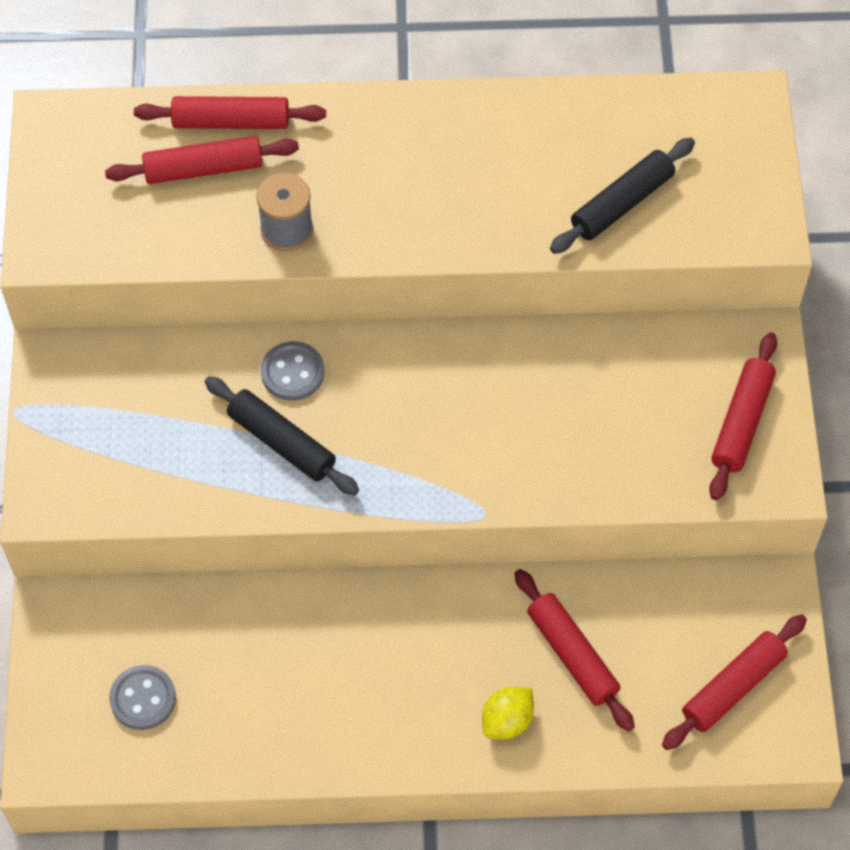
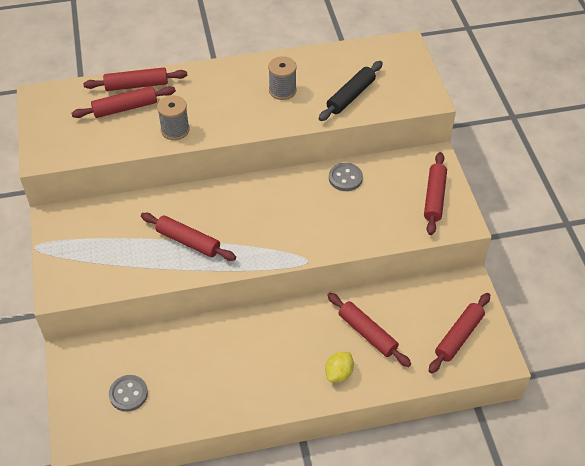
camera: 10 degrees left, 10 degrees down
(281, 442) = (188, 241): black rolling pin -> red rolling pin
(292, 372) = (188, 207): grey button -> grey button (345, 178)
(497, 172) = (282, 90): none -> grey spool

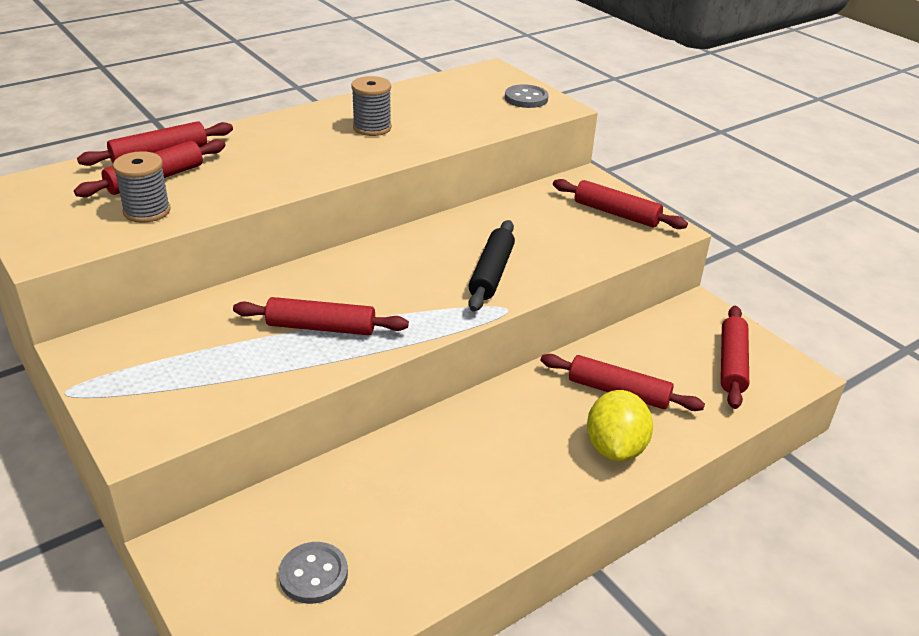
camera: 25 degrees left, 15 degrees down
(175, 130) = (246, 187): grey spool -> grey spool (147, 211)
(339, 373) = (615, 448): yellow lemon -> yellow lemon, size x1.53
(345, 178) = (493, 217): grey button -> grey button (526, 98)
(351, 96) = (464, 119): black rolling pin -> black rolling pin (491, 273)
(434, 197) = (616, 213): red rolling pin -> red rolling pin turned 45 degrees counterclockwise

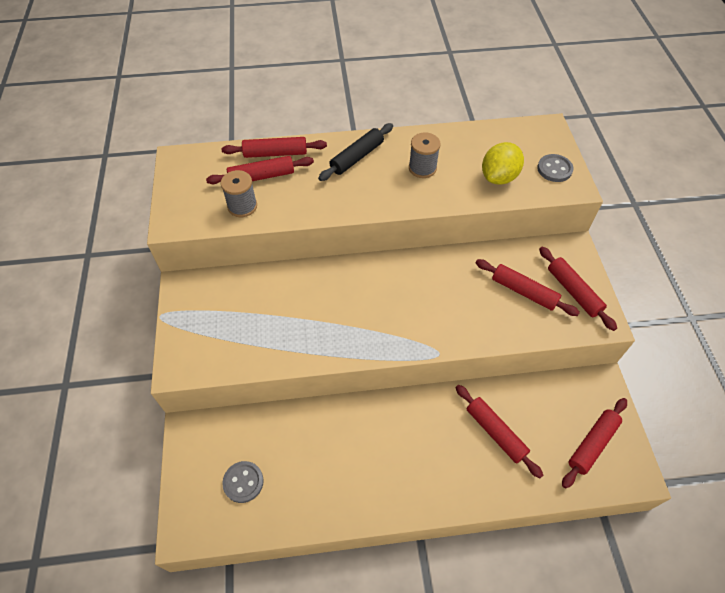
camera: 30 degrees right, 20 degrees up
(321, 327) = (316, 322): red rolling pin -> red rolling pin (524, 292)
(491, 273) = (448, 317): black rolling pin -> black rolling pin (357, 157)
(615, 448) = (464, 477): yellow lemon -> yellow lemon (499, 177)

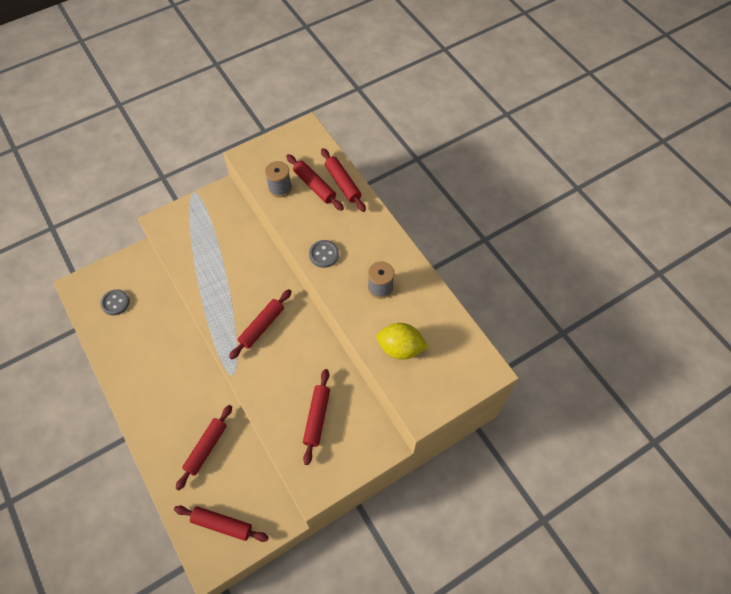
camera: 65 degrees right, 5 degrees up
(357, 157) = (368, 237): black rolling pin -> none
(554, 169) = (434, 390): grey button -> grey button (324, 254)
(573, 291) = (335, 457): red rolling pin -> red rolling pin (262, 326)

